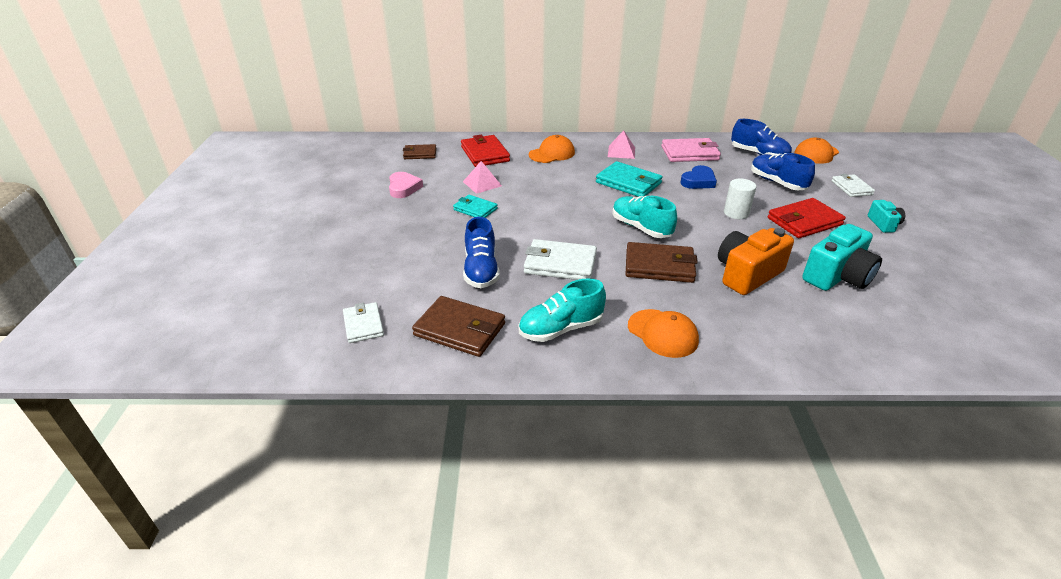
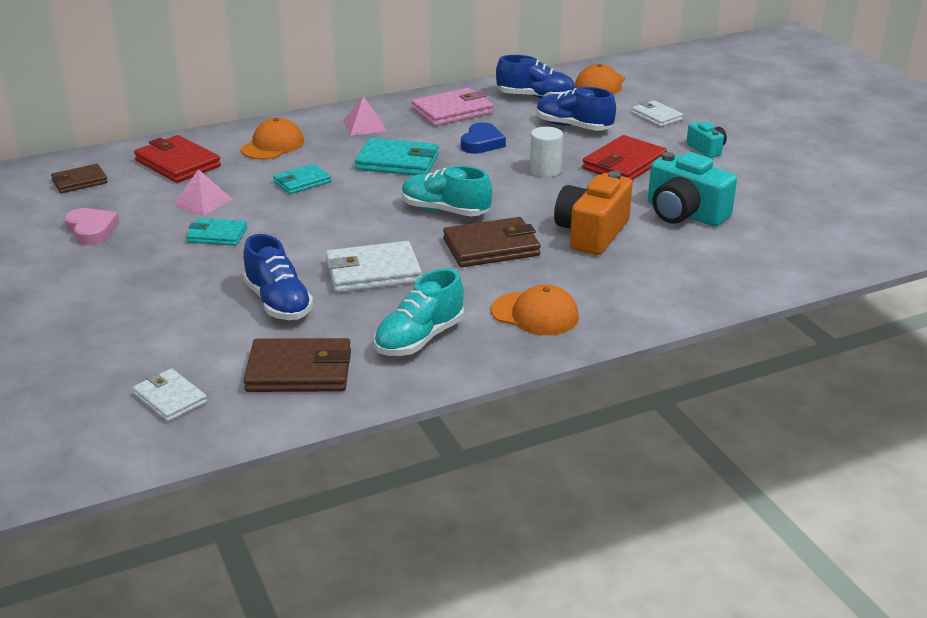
camera: 25 degrees left, 5 degrees down
(554, 183) = (302, 182): none -> turquoise wallet
(837, 276) = (684, 213): turquoise camera -> turquoise camera turned 105 degrees clockwise

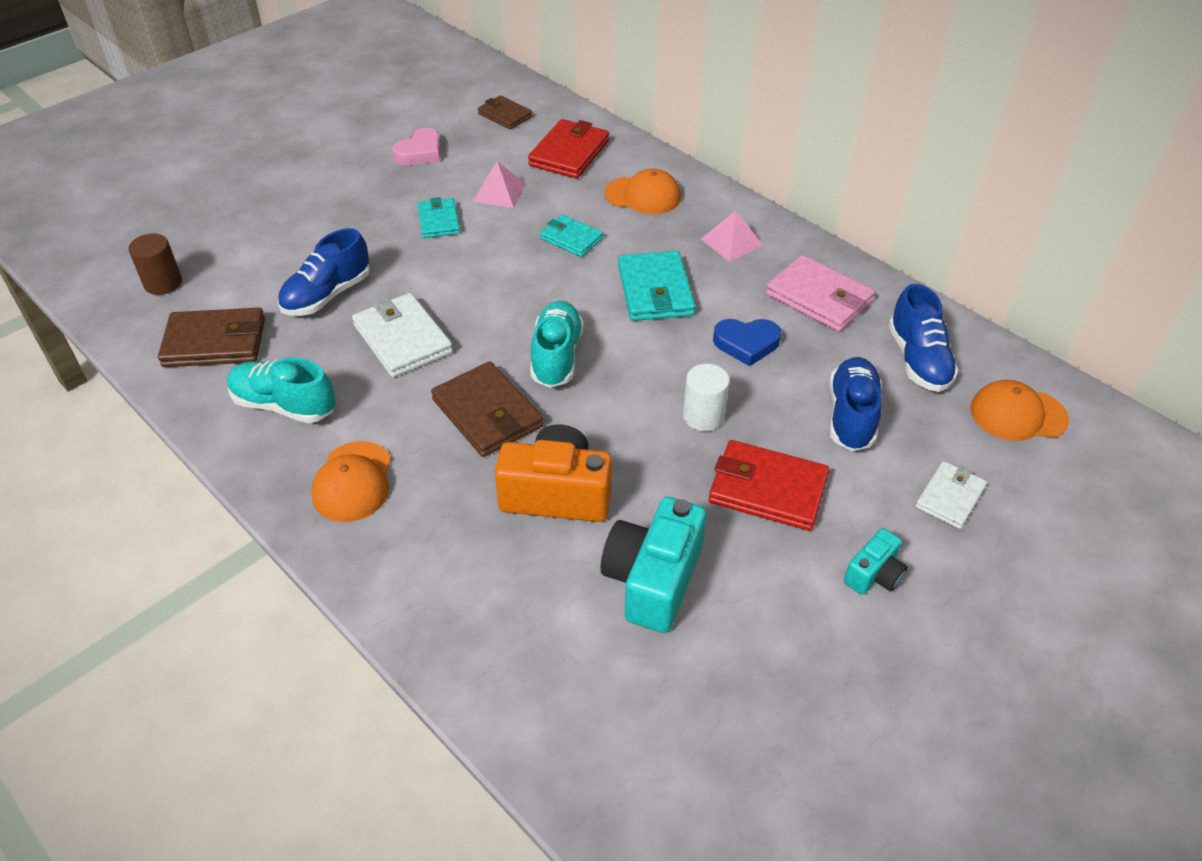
camera: 70 degrees right, 15 degrees up
(170, 399) = (163, 283): white wallet -> brown cylinder
(299, 371) = (215, 342): brown wallet -> brown wallet turned 75 degrees counterclockwise

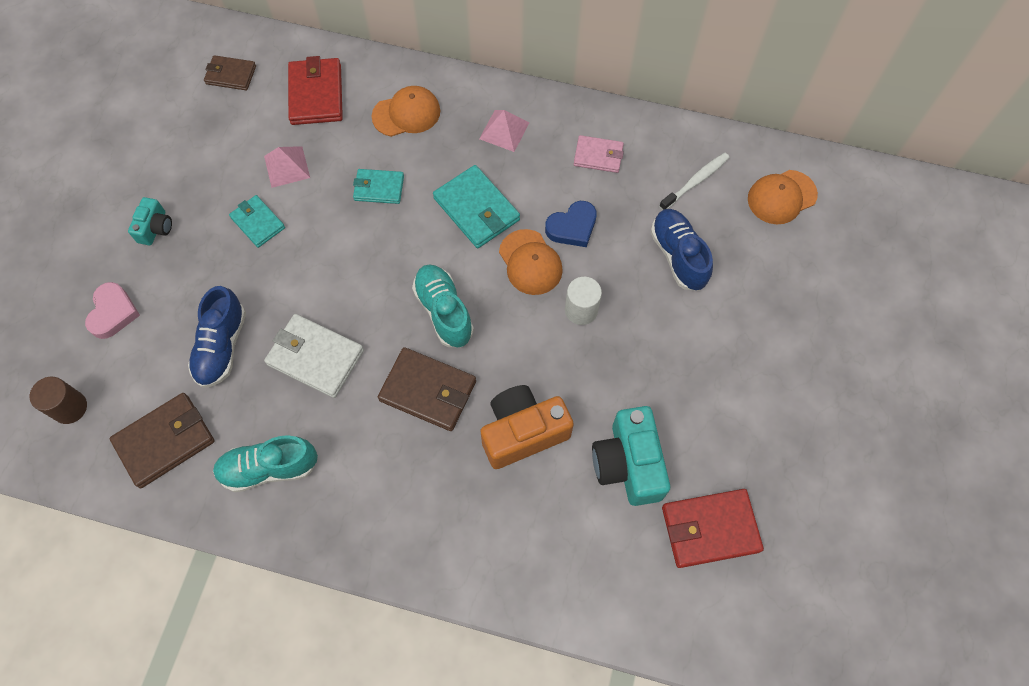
camera: 30 degrees left, 20 degrees up
(353, 482) = (373, 504): orange cap -> orange cap (530, 262)
(420, 152) = (186, 154): pink heart -> pink heart (113, 313)
(767, 489) = (659, 349): red wallet -> red wallet (710, 529)
(819, 298) = (598, 156): pink wallet -> pink wallet, size x0.63
(874, 575) = (759, 380): turquoise camera -> turquoise camera (155, 228)
(918, 360) = (695, 181): blue shoe -> white toothbrush
(949, 497) = (773, 292): white wallet -> none

